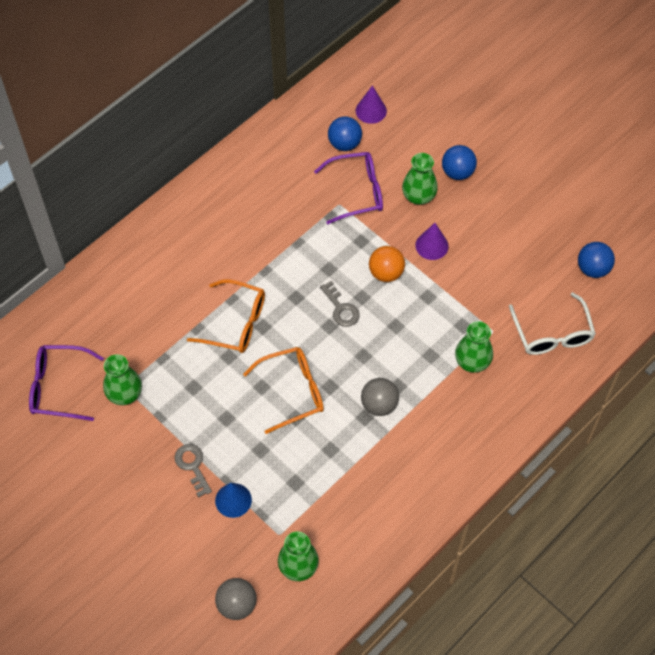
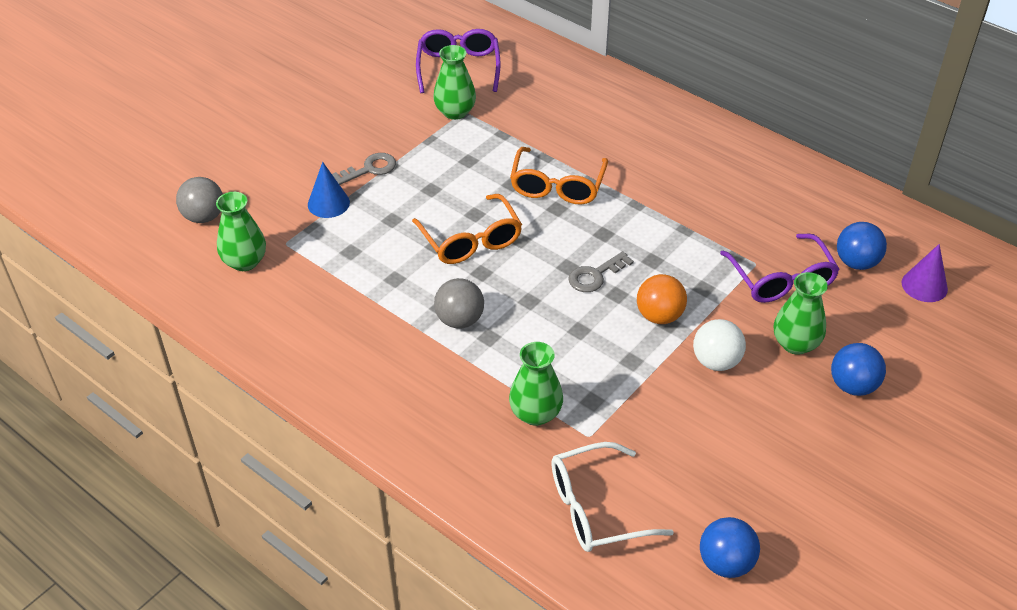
camera: 85 degrees right, 15 degrees down
(431, 245) = (716, 361): purple cone -> white ball

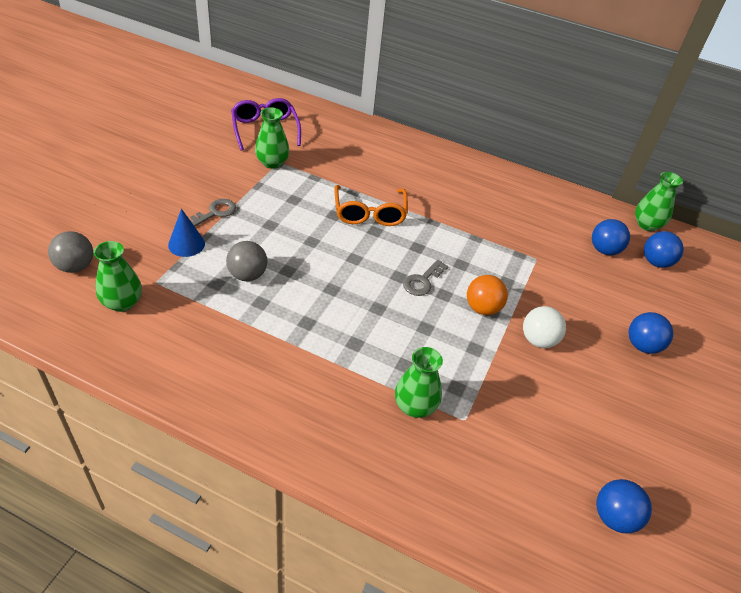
camera: 20 degrees left, 0 degrees up
(460, 320) = (326, 332): grey ball -> grey ball (247, 275)
(471, 240) = (315, 263): orange glasses -> none
(596, 509) = (493, 486): white glasses -> none
(781, 280) = (559, 269): purple glasses -> none
(795, 344) = (589, 317): green vase -> green vase (647, 225)
(924, 285) = (656, 262): purple cone -> blue ball

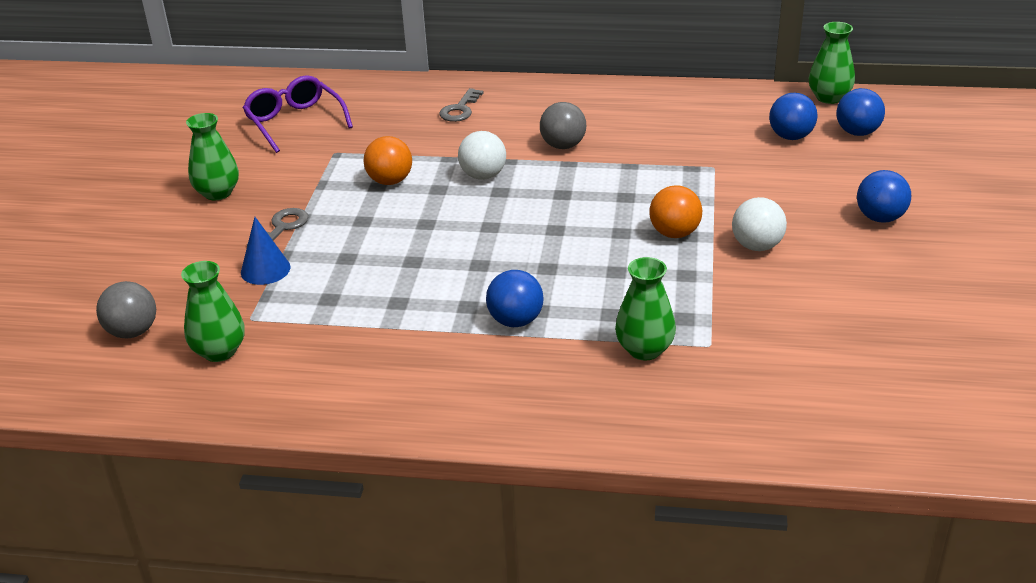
camera: 10 degrees left, 10 degrees down
(247, 275) = (364, 279): grey ball -> grey ball (563, 145)
(272, 163) = (326, 155): green vase -> green vase (218, 193)
(304, 197) = (390, 181): none -> orange ball
(369, 213) = (483, 176): orange glasses -> white ball
(422, 281) = (587, 226): grey key -> grey key (460, 109)
(614, 517) = (924, 384): blue ball -> blue ball (515, 320)

